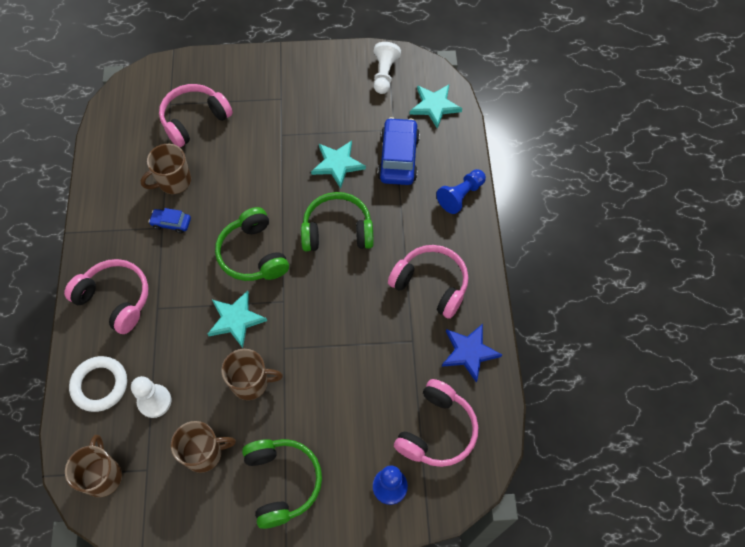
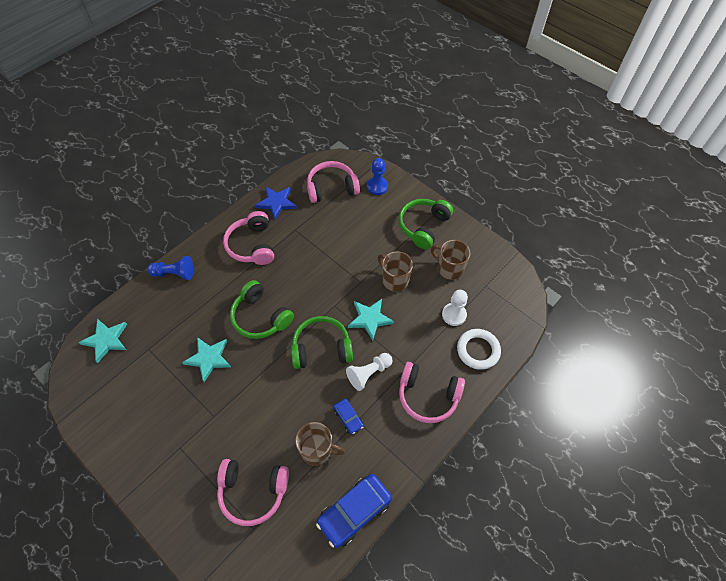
camera: 135 degrees left, 5 degrees down
(103, 476) = (511, 301): brown mug -> none
(115, 299) = (428, 396): pink headphones -> pink headphones turned 60 degrees counterclockwise
(253, 254) = (321, 348): green headphones -> green headphones turned 120 degrees counterclockwise
(384, 74) = (98, 395): white pawn -> white pawn (368, 373)
(398, 158) = (172, 328): blue car -> blue car (354, 512)

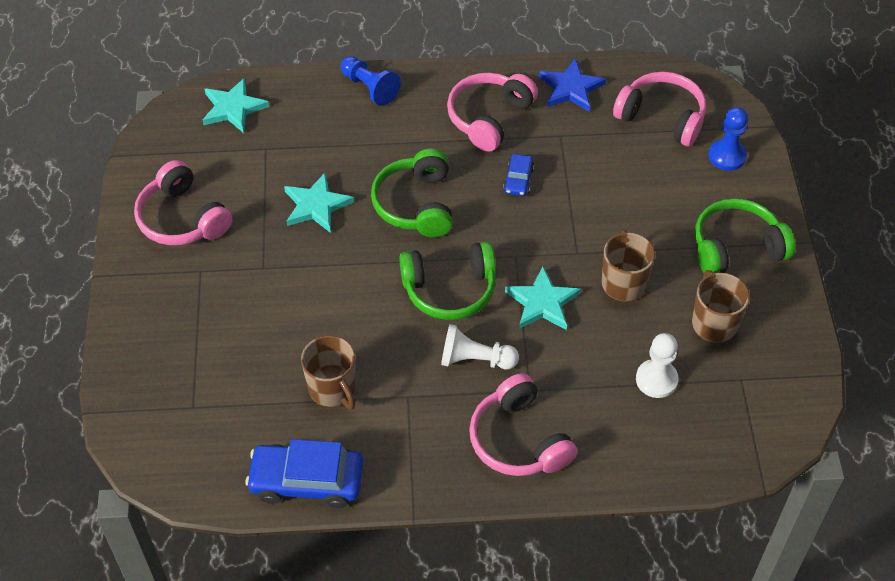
camera: 45 degrees right, 5 degrees down
(253, 492) = (226, 373): pink headphones -> pink headphones (182, 219)
(321, 348) = (450, 290): green headphones -> green headphones turned 135 degrees clockwise
(348, 418) = (401, 385): blue car -> blue car (518, 180)
(478, 350) = (641, 443): white ring -> none

